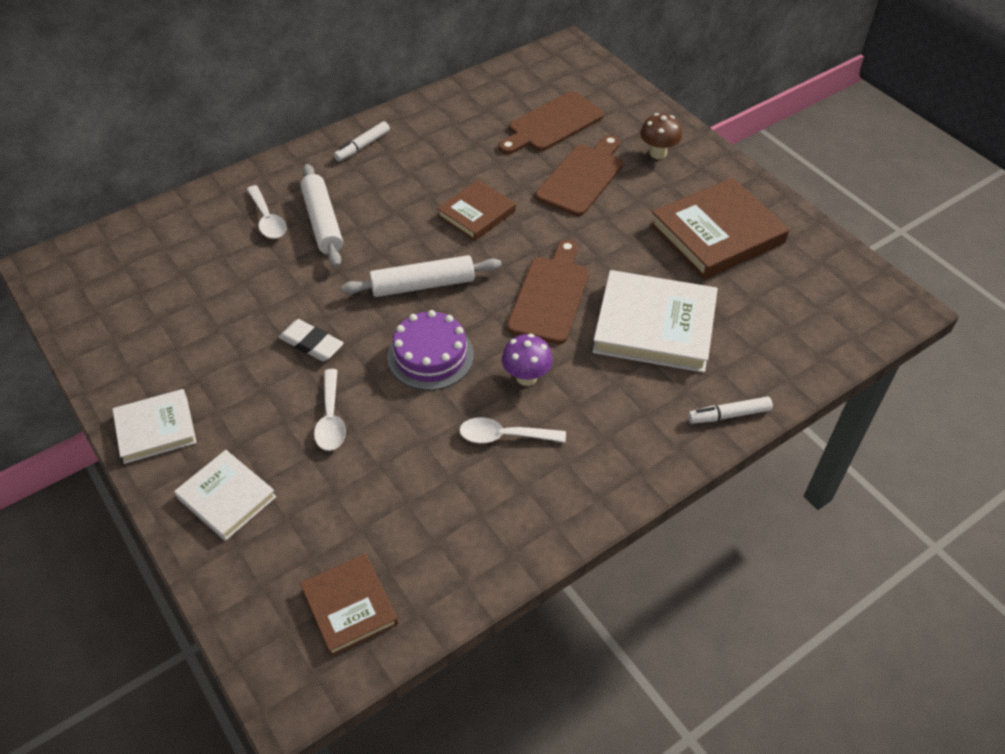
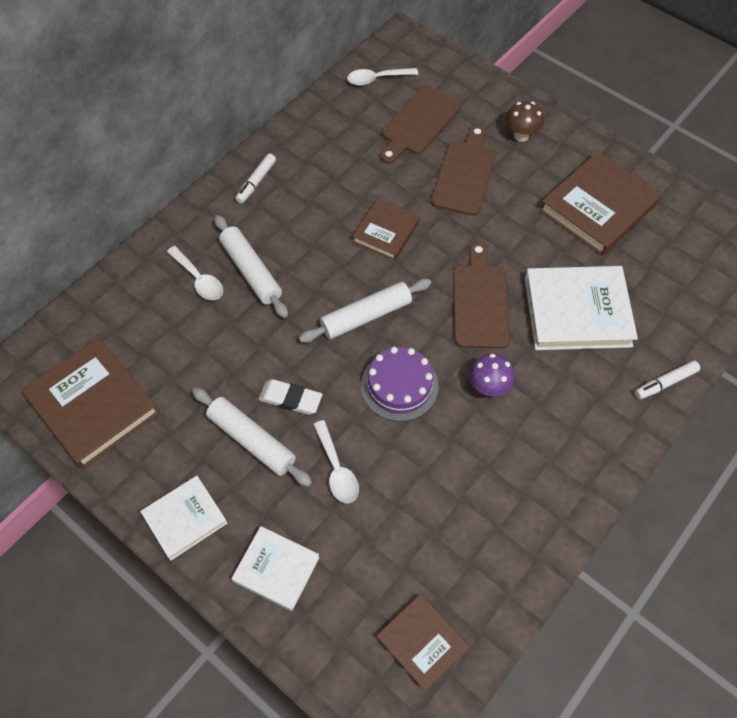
camera: 15 degrees left, 10 degrees up
(113, 308) = (93, 405): none -> brown book
(255, 373) = (252, 440): none -> white rolling pin
(504, 436) = (490, 449): white spoon -> white spoon (377, 79)

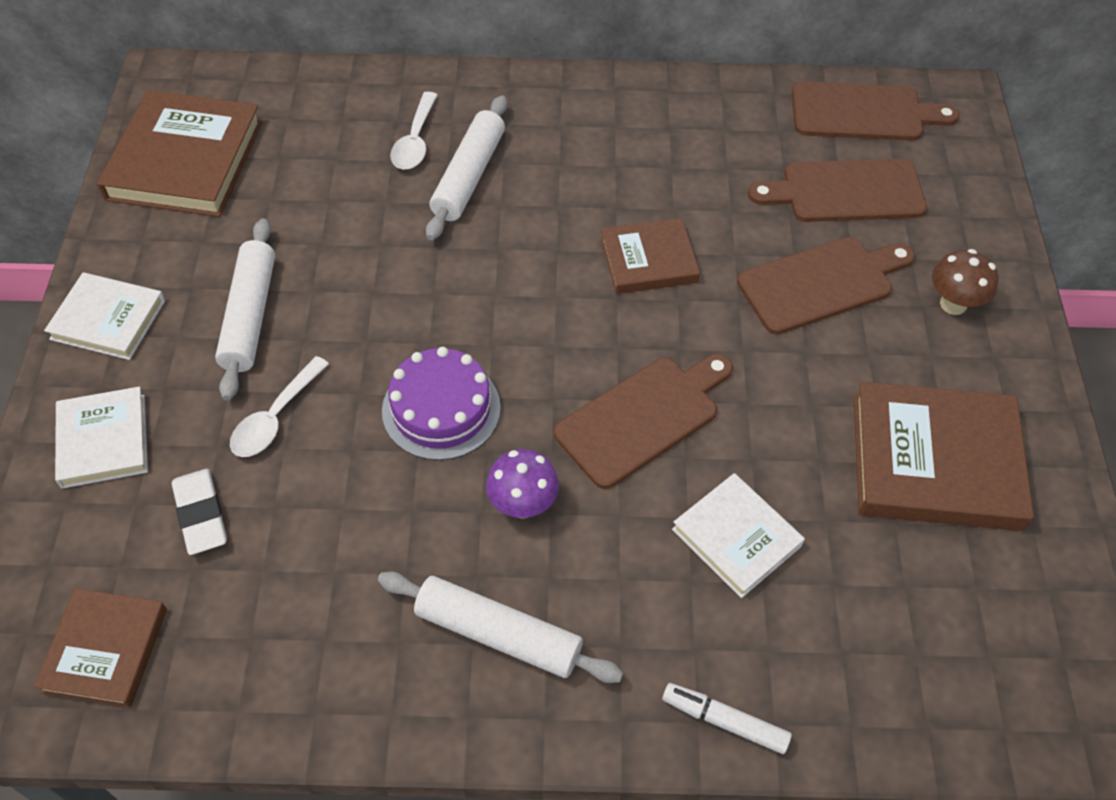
camera: 50 degrees right, 5 degrees down
(256, 182) = (592, 105): white marker -> none
(290, 399) = (332, 316): white eraser -> white eraser (201, 515)
(366, 316) = (509, 315): white rolling pin -> white rolling pin (498, 633)
(377, 79) = (863, 113): white spoon -> brown cutting board
(577, 311) = (736, 537): white book -> white book, size x0.59

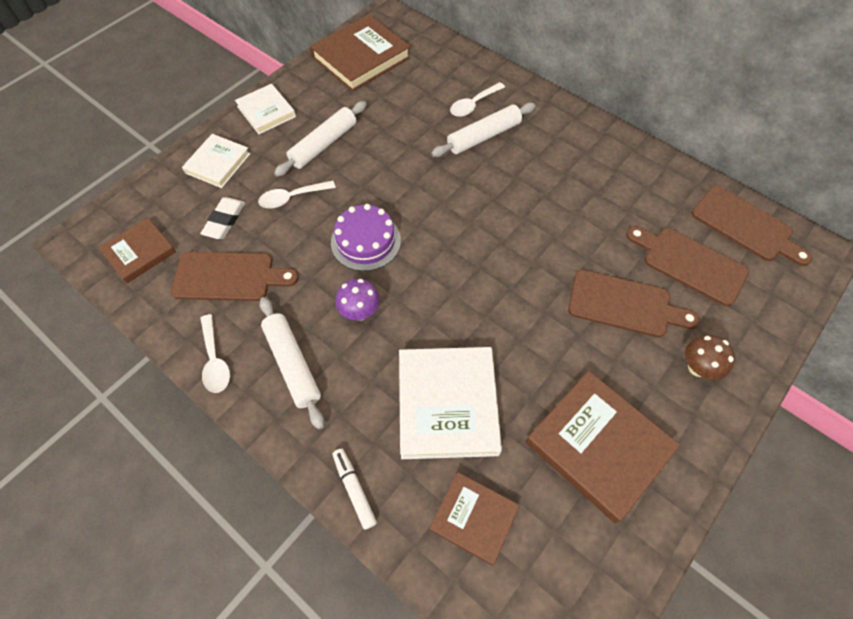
camera: 40 degrees right, 5 degrees up
(384, 710) = (215, 360): none -> white spoon
(643, 418) = (457, 310): brown cutting board -> brown cutting board (229, 277)
(648, 260) = (537, 233): brown book -> brown book (474, 518)
(736, 537) = (447, 404): white book -> white book, size x1.69

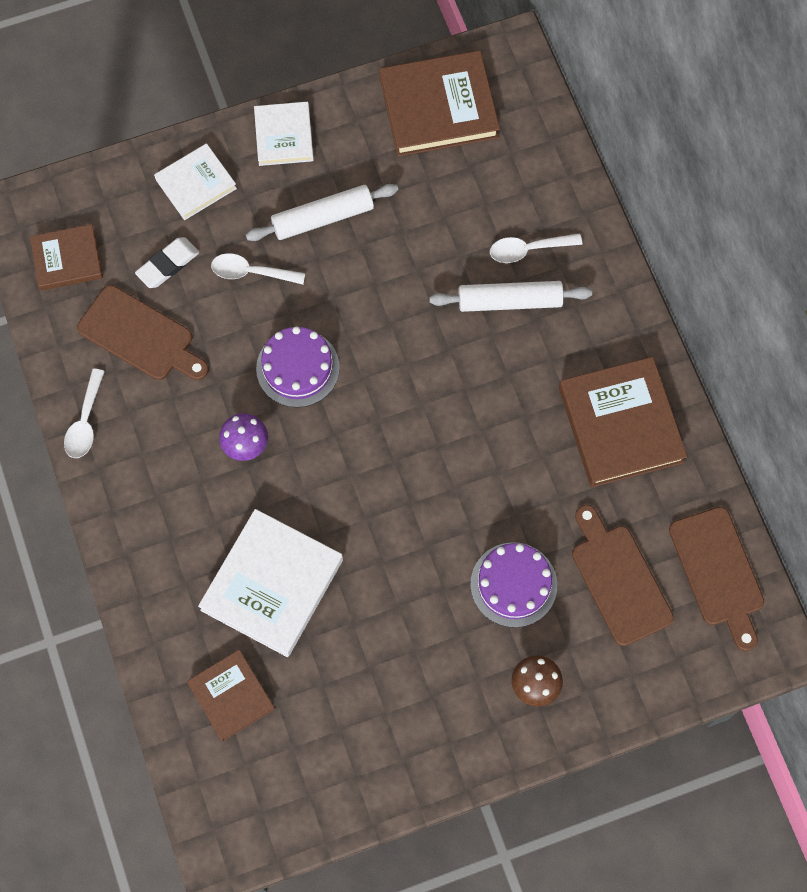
camera: 30 degrees right, 10 degrees up
(293, 364) = (154, 465): white rolling pin -> none
(354, 489) = (145, 613): white marker -> none
(598, 446) = (382, 700): brown book -> brown book (620, 425)
(624, 305) = (513, 584): brown cutting board -> purple cake

